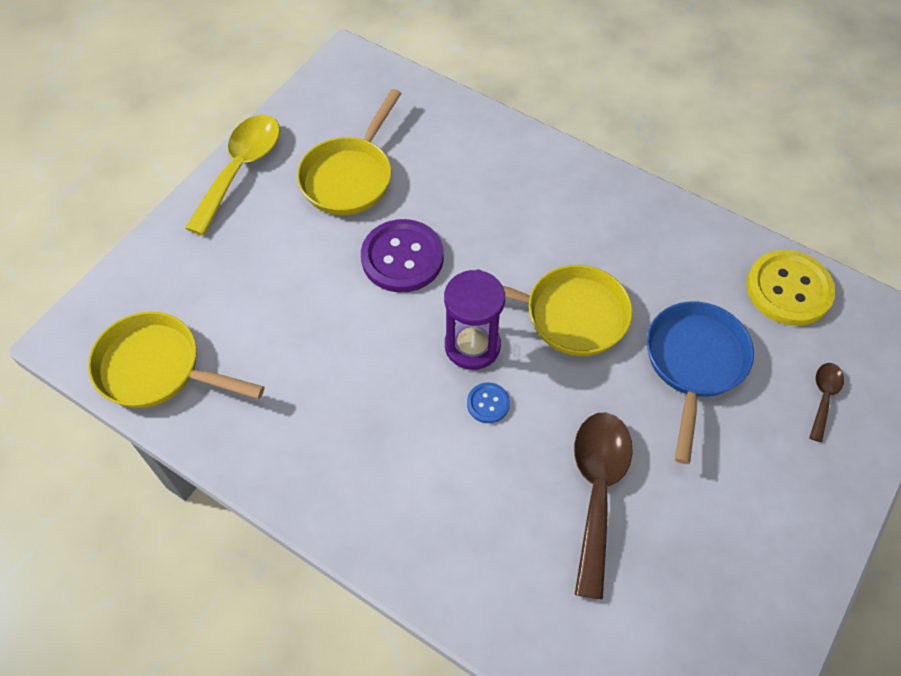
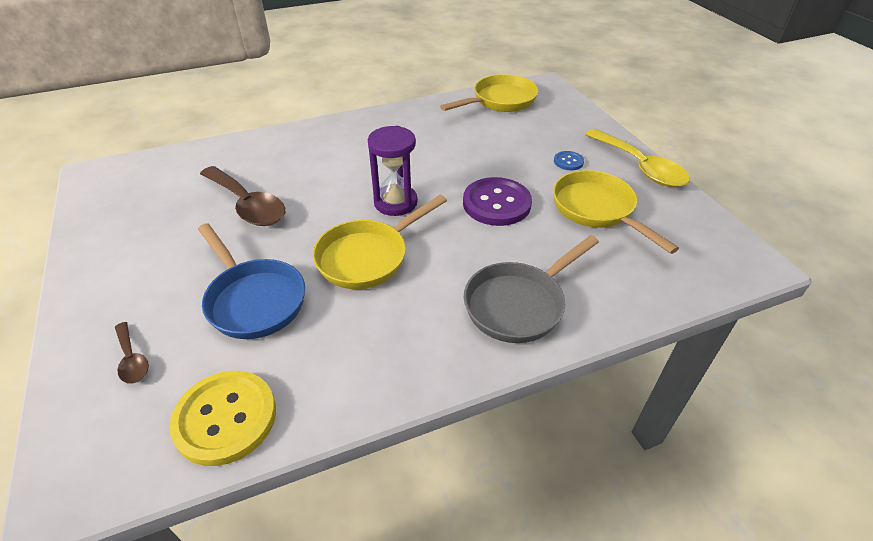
camera: 125 degrees right, 15 degrees down
(488, 403) = (350, 191): blue button -> blue button (568, 162)
(525, 179) = (519, 304): none -> grey pan

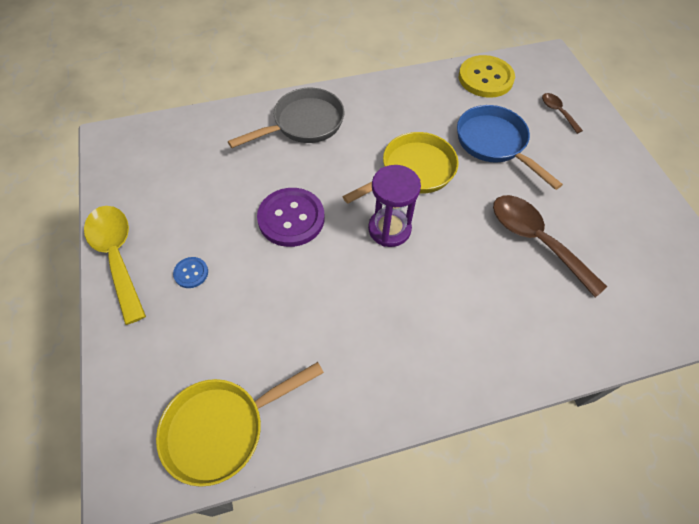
camera: 175 degrees left, 15 degrees up
(597, 210) = (200, 201): yellow pan -> none

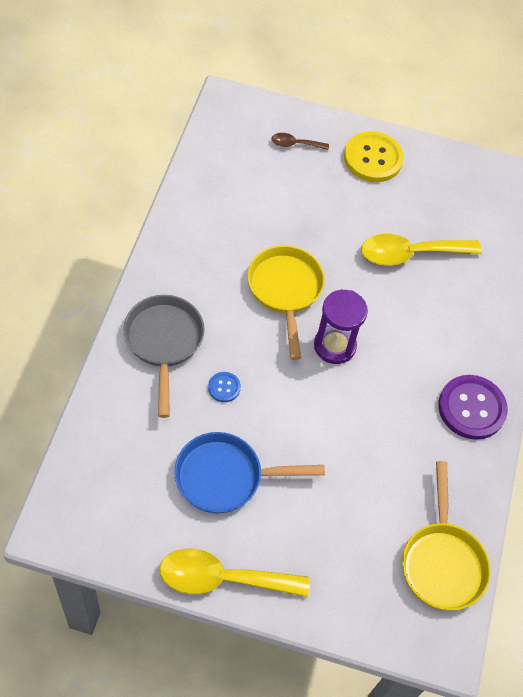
camera: 65 degrees left, 0 degrees up
(191, 273) = (282, 522): blue button -> blue button (224, 387)
(291, 218) = (274, 413): purple button -> purple button (471, 408)
(485, 78) = (216, 165): yellow button -> yellow button (373, 158)
(494, 144) = (297, 213): blue pan -> blue pan (225, 477)
(535, 240) = (410, 254): brown spoon -> yellow spoon

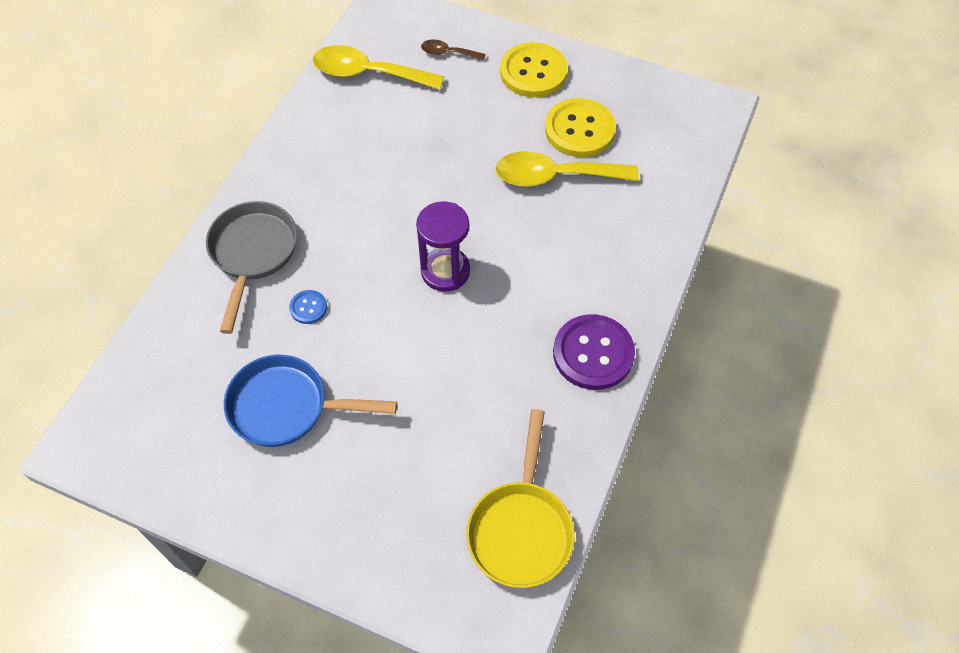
camera: 15 degrees right, 0 degrees up
(222, 578) = (256, 522): yellow spoon -> yellow spoon (368, 73)
(285, 291) = (402, 207): yellow pan -> none
(422, 210) = (579, 130): none -> yellow button

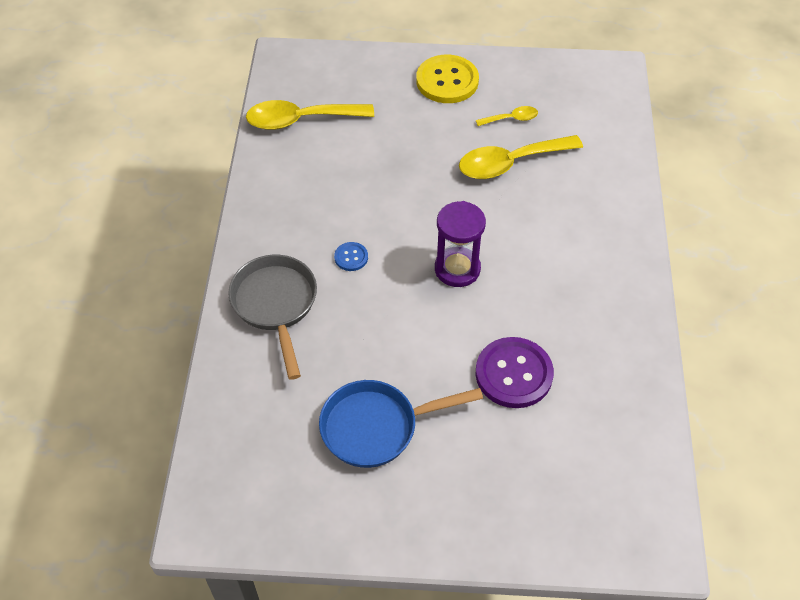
camera: 20 degrees left, 5 degrees down
(308, 307) = (351, 336): blue button -> blue button (351, 257)
(448, 53) = (364, 84): brown spoon -> none
(521, 529) = (631, 461): yellow pan -> none
(579, 130) = (511, 119): yellow button -> yellow spoon
(593, 353) = (617, 299): purple button -> purple button (514, 374)

